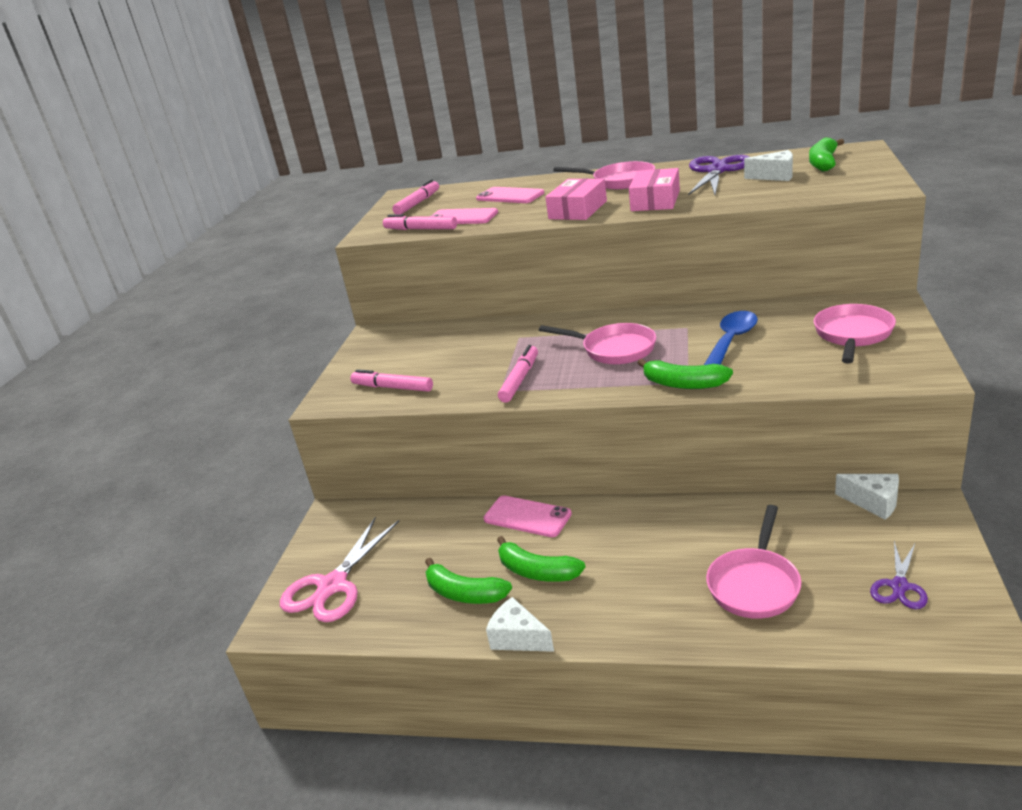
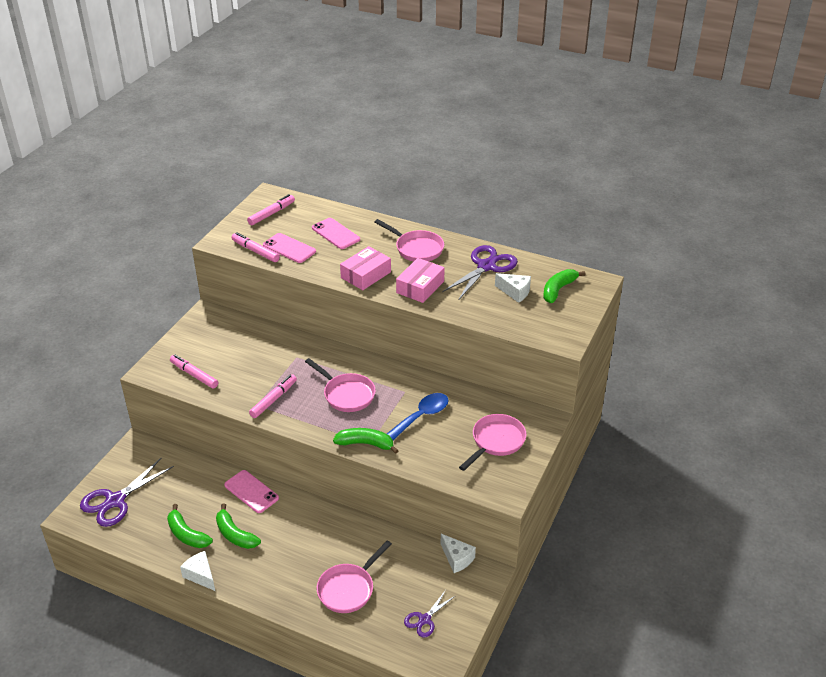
camera: 10 degrees right, 10 degrees up
(332, 586) = (115, 501): pink scissors -> purple scissors
(683, 384) = (365, 444): green banana -> green banana turned 150 degrees clockwise

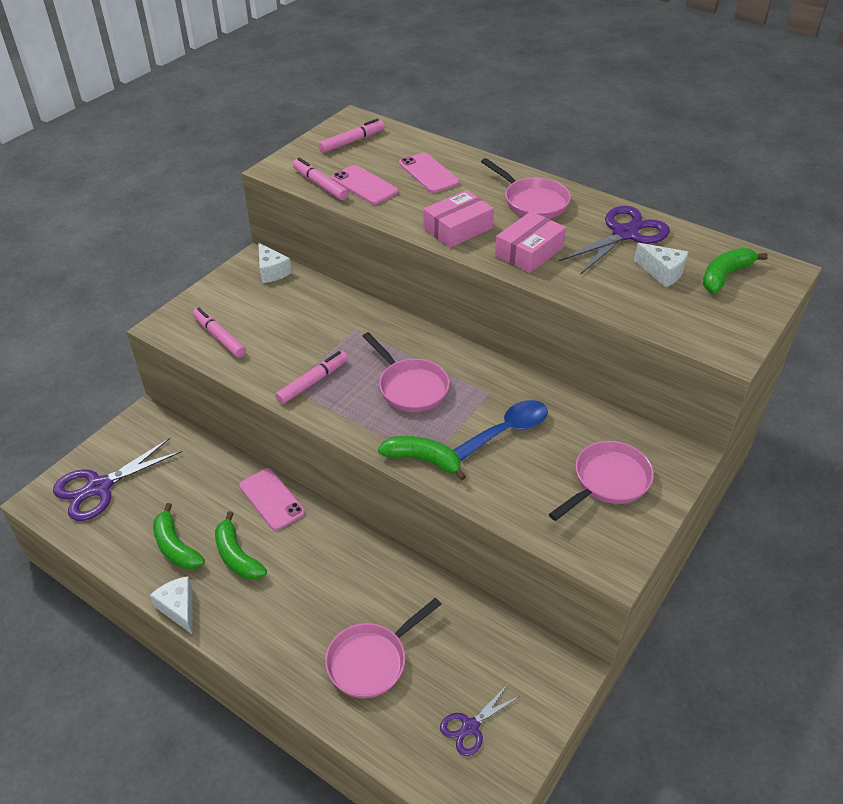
camera: 10 degrees right, 5 degrees up
(457, 558) = (530, 638): white cheese -> white cheese (271, 271)

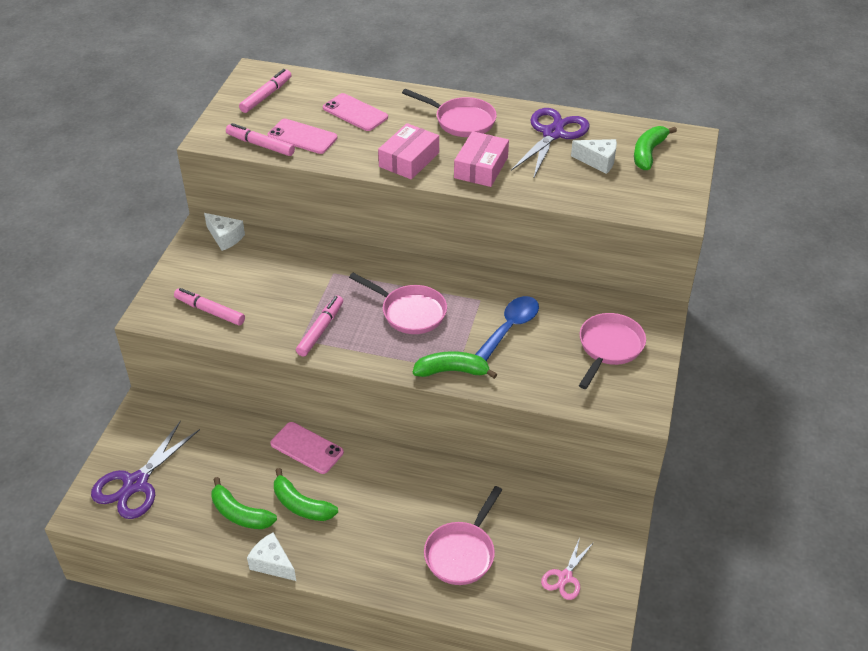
camera: 20 degrees left, 0 degrees up
(470, 727) = (565, 577): purple scissors -> pink scissors

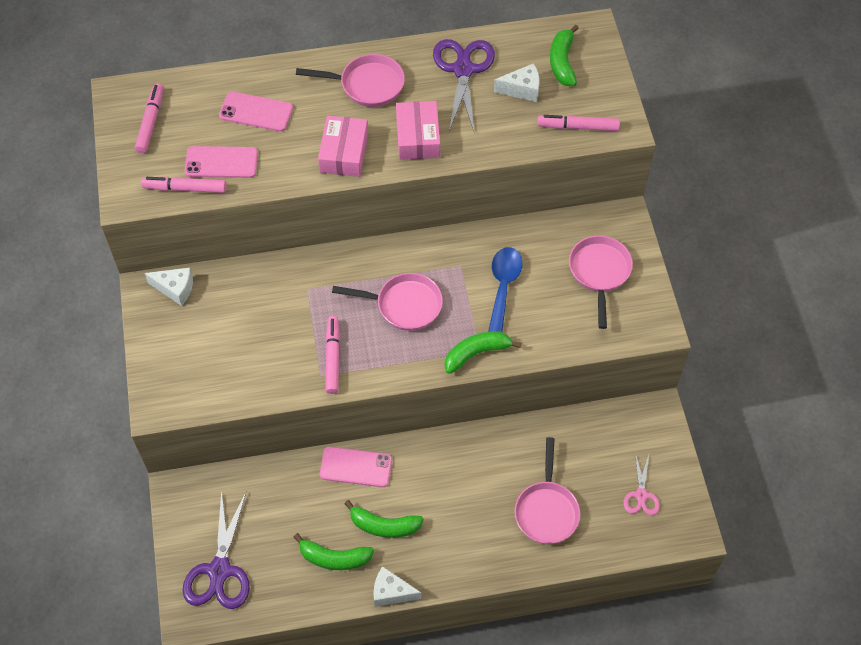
camera: 25 degrees left, 15 degrees up
(210, 311) = (214, 380): pink marker -> pink marker (578, 127)

